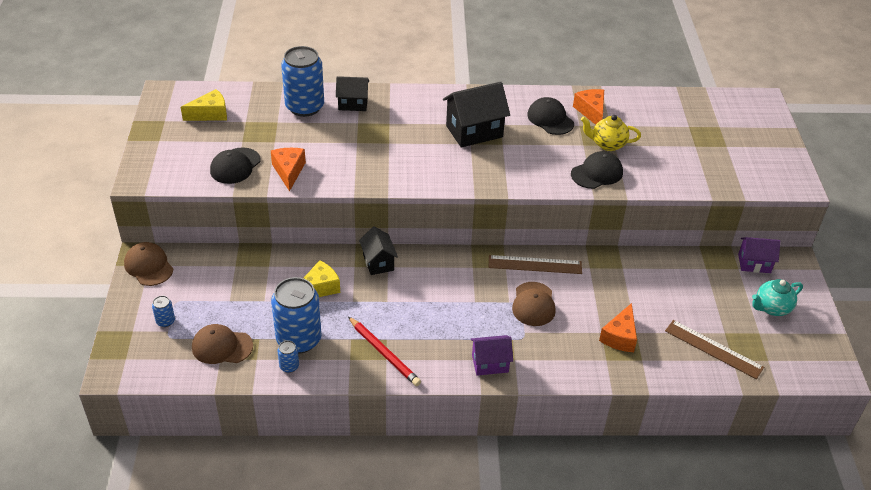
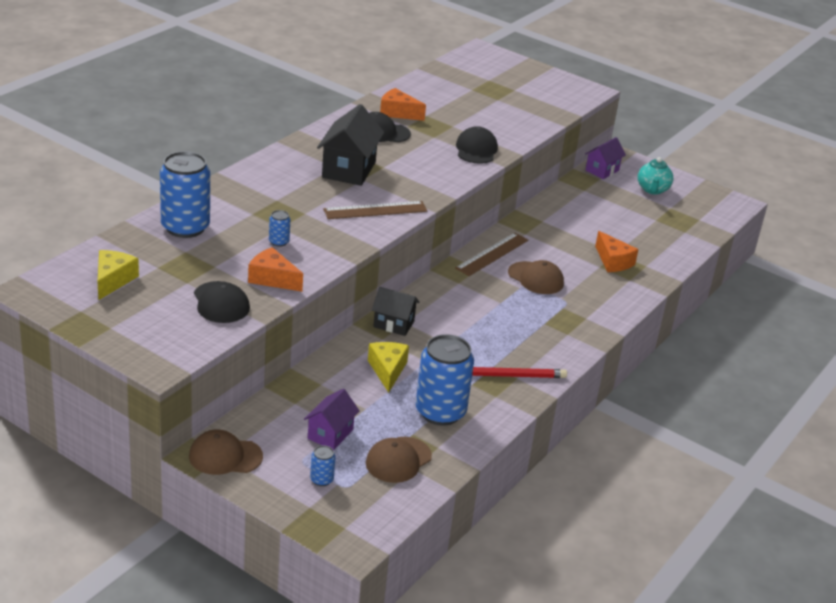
camera: 55 degrees left, 10 degrees down
(289, 366) = (468, 433): blue can -> blue can (279, 242)
(353, 104) = (220, 203): black house -> none
(490, 363) = (578, 331): purple house -> purple house (330, 434)
(607, 144) = (448, 128): yellow teapot -> none
(713, 349) = (666, 233): brown ruler -> brown ruler (375, 210)

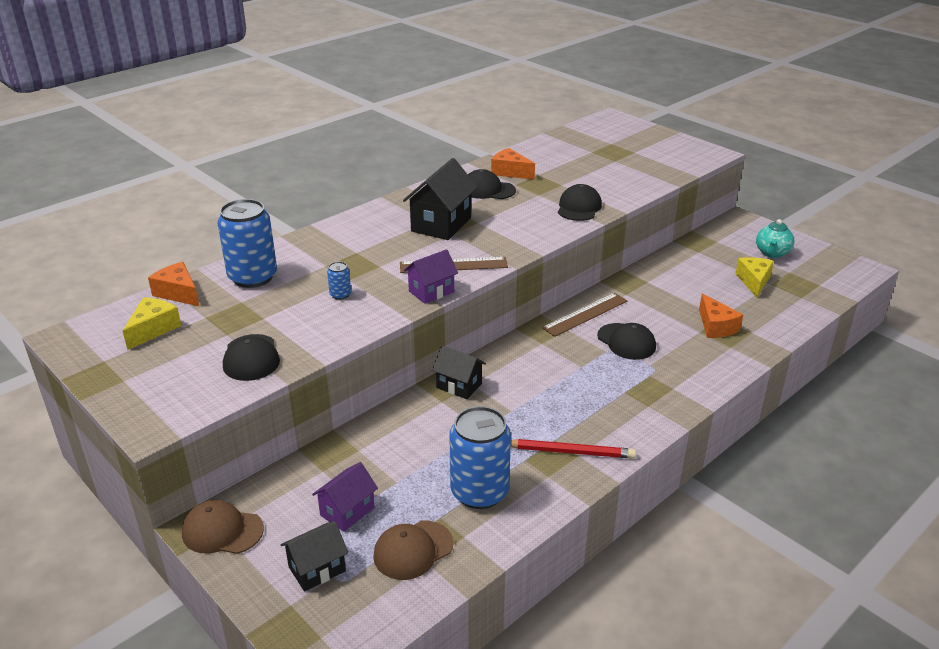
camera: 15 degrees right, 0 degrees up
(272, 279) = (317, 334): orange cheese -> orange cheese (178, 293)
(321, 479) = (317, 569): blue can -> black house
(387, 370) = (436, 438): yellow cheese -> yellow cheese (754, 281)
(536, 278) = (626, 342): brown cap -> black cap
(602, 170) = (721, 233): purple house -> purple house (431, 292)

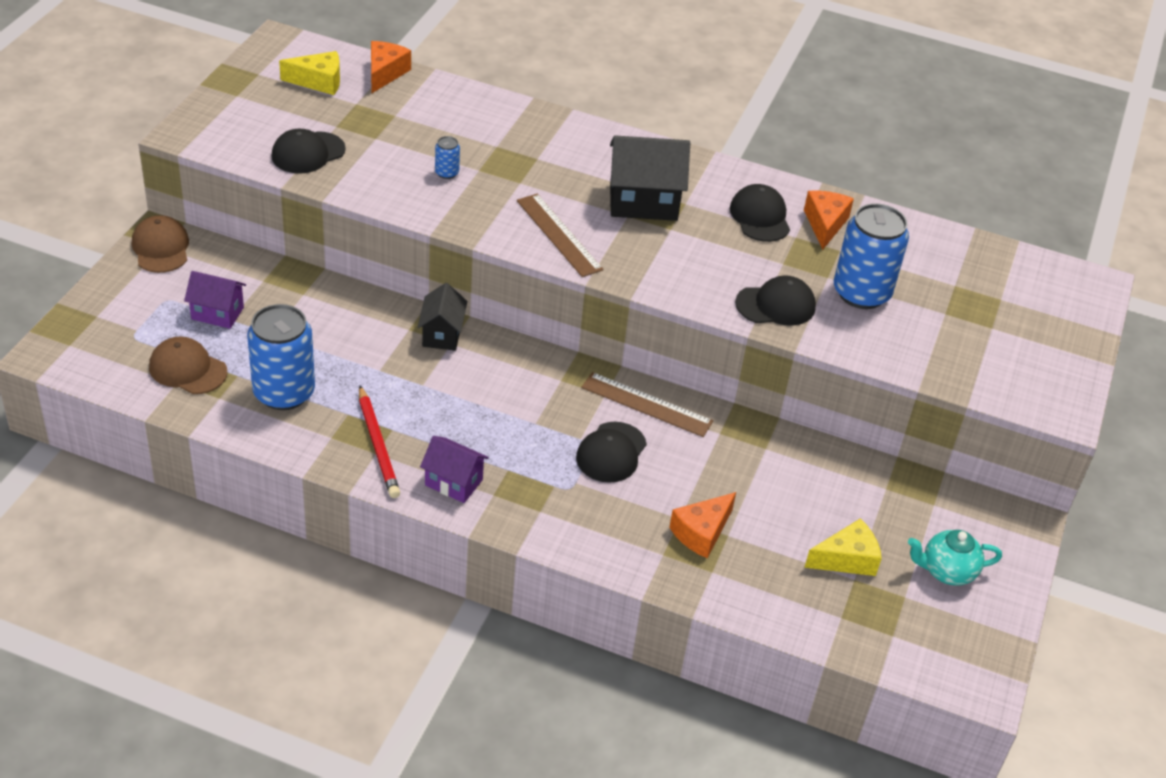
camera: 60 degrees right, 10 degrees up
(253, 277) = (442, 107): blue can -> blue can (861, 293)
(317, 569) = (141, 318): black house -> none
(431, 292) = (493, 233): purple house -> purple house (453, 482)

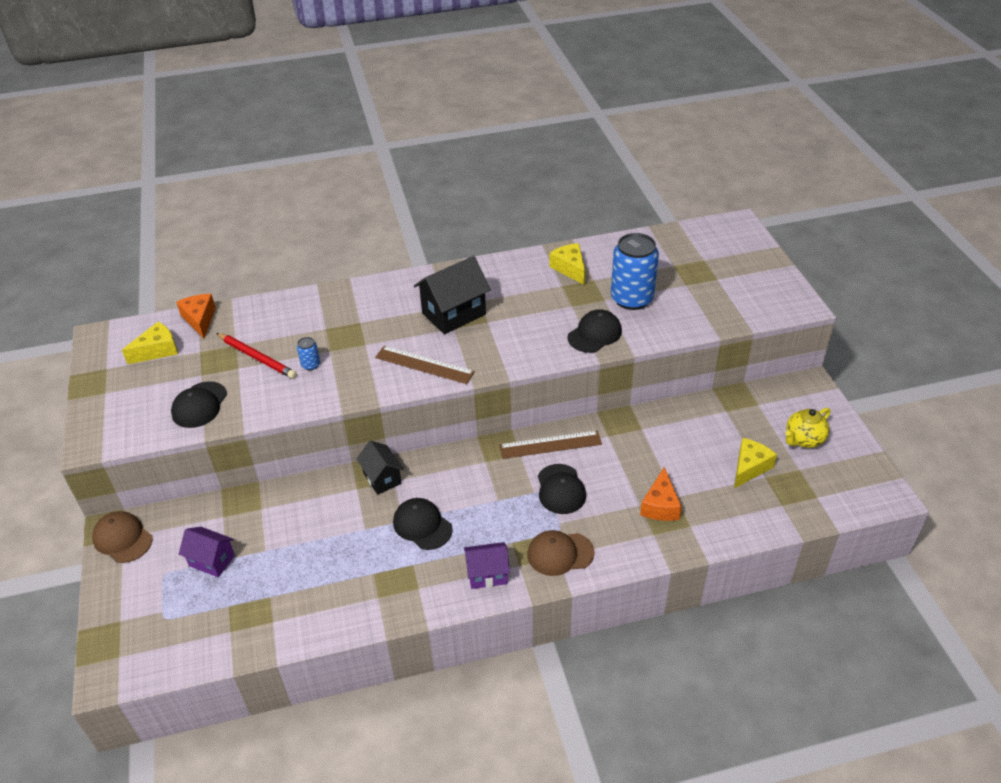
camera: 30 degrees left, 0 degrees up
(188, 369) = (229, 616): brown cap -> brown cap (560, 553)
(217, 313) = (212, 560): purple house -> purple house turned 45 degrees clockwise
(284, 393) = (315, 587): blue can -> none
(378, 445) = (414, 582): red pencil -> red pencil (257, 357)
(760, 217) = (530, 285): black cap -> black cap (422, 525)
(825, 224) = (570, 269): orange cheese -> yellow cheese
(947, 571) = (803, 439): turquoise teapot -> yellow teapot

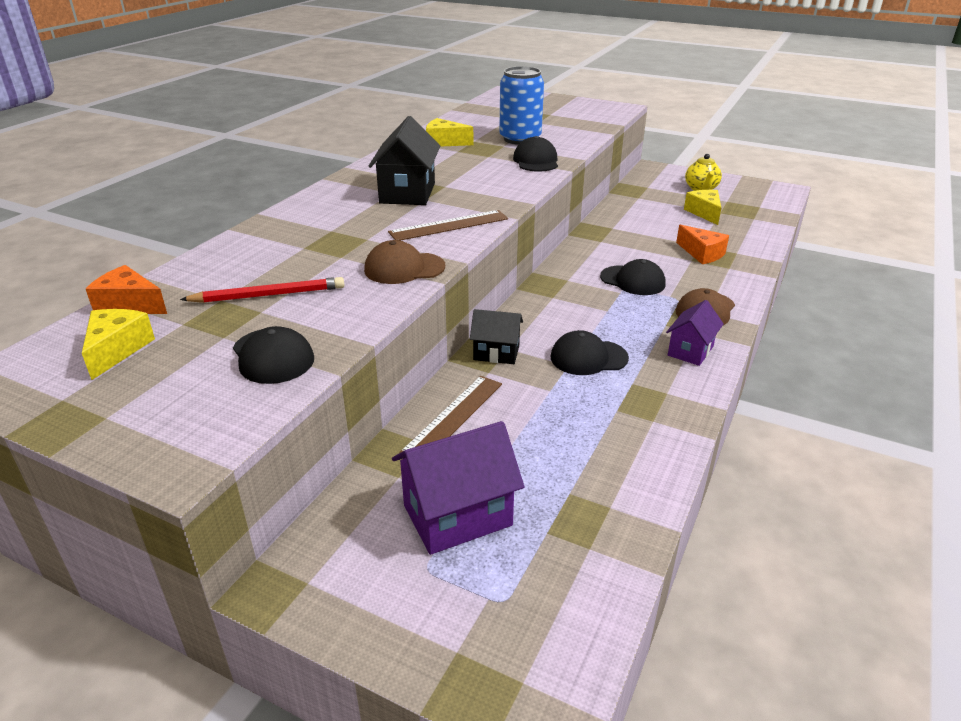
camera: 50 degrees left, 10 degrees down
(123, 539) = (310, 583): brown cap -> brown cap (404, 268)
(212, 560) = (457, 515): purple house -> purple house, size x1.63
(310, 365) = (341, 272): blue can -> none
(550, 444) = (576, 264): brown ruler -> brown ruler (453, 417)

